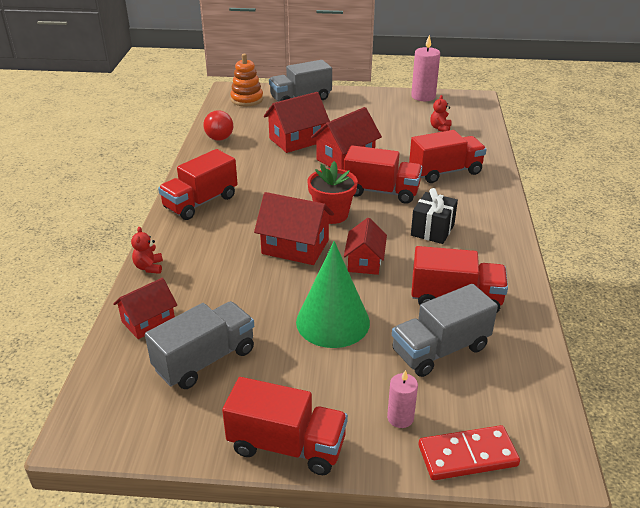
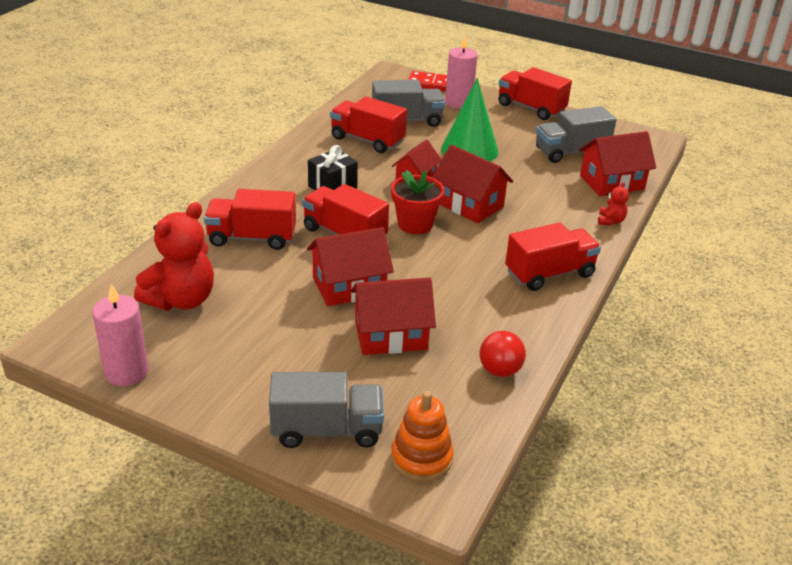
camera: 160 degrees left, 0 degrees up
(148, 321) = (612, 182): red house -> red house, size x1.50
(400, 418) = (458, 102): pink candle -> pink candle, size x1.69
(440, 128) = (181, 300): red teddy bear -> red teddy bear, size x2.25

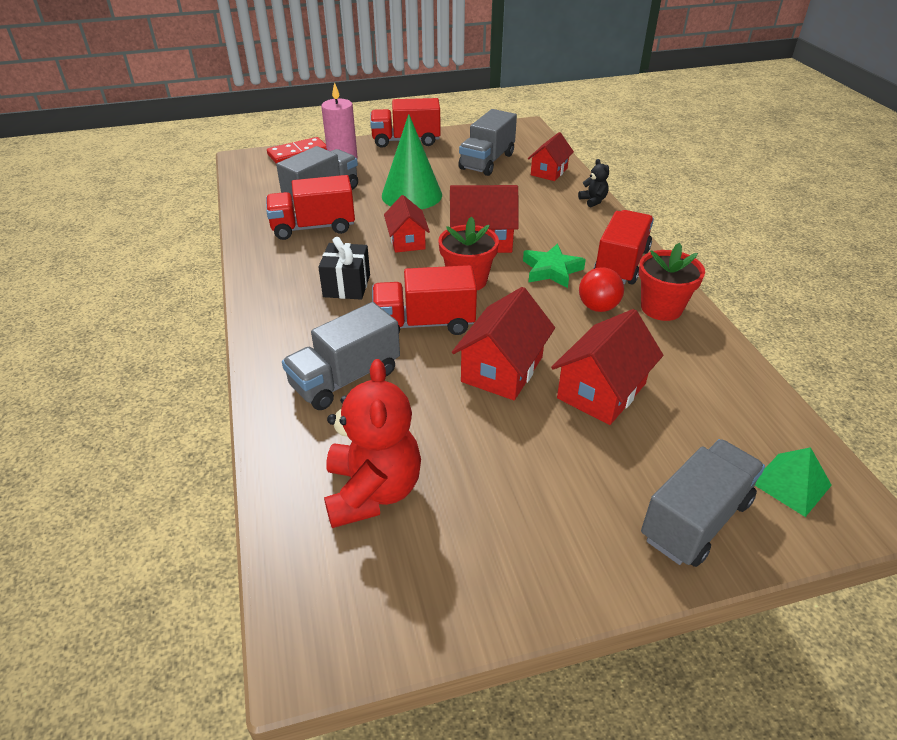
camera: 40 degrees left, 5 degrees up
(126, 372) = (438, 619): pink candle -> none
(252, 238) = (345, 378): red truck -> grey truck
(421, 458) = (791, 484): orange stacking toy -> green pyramid
(487, 249) = (551, 270): none -> green star
(500, 370) = (715, 364): red ball -> red ball (598, 307)
(526, 317) = (661, 308): none -> red flower pot
(610, 221) = (593, 200): red teddy bear -> black teddy bear
(612, 182) = (549, 171): red house -> red house, size x0.67

